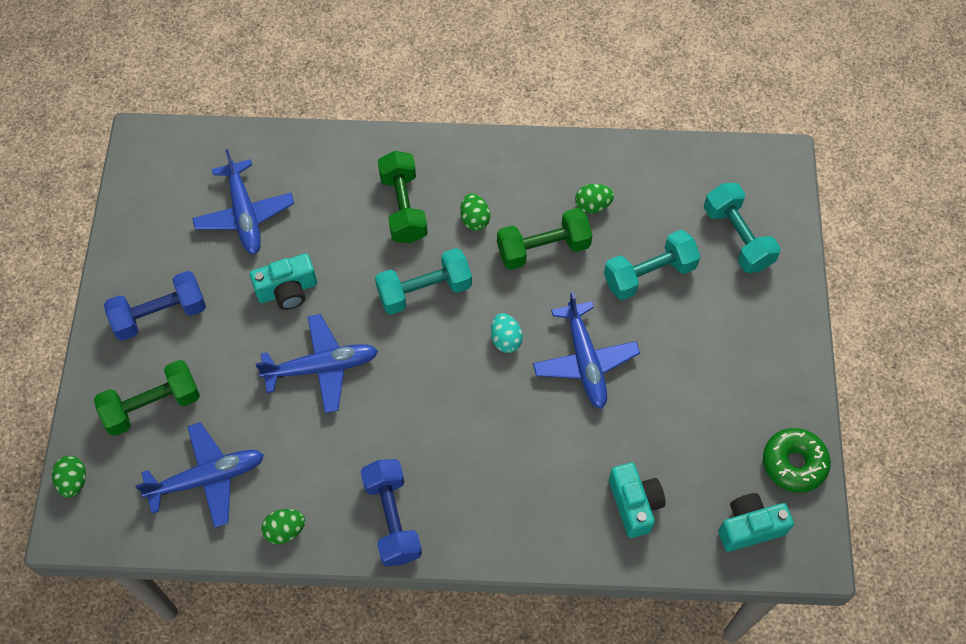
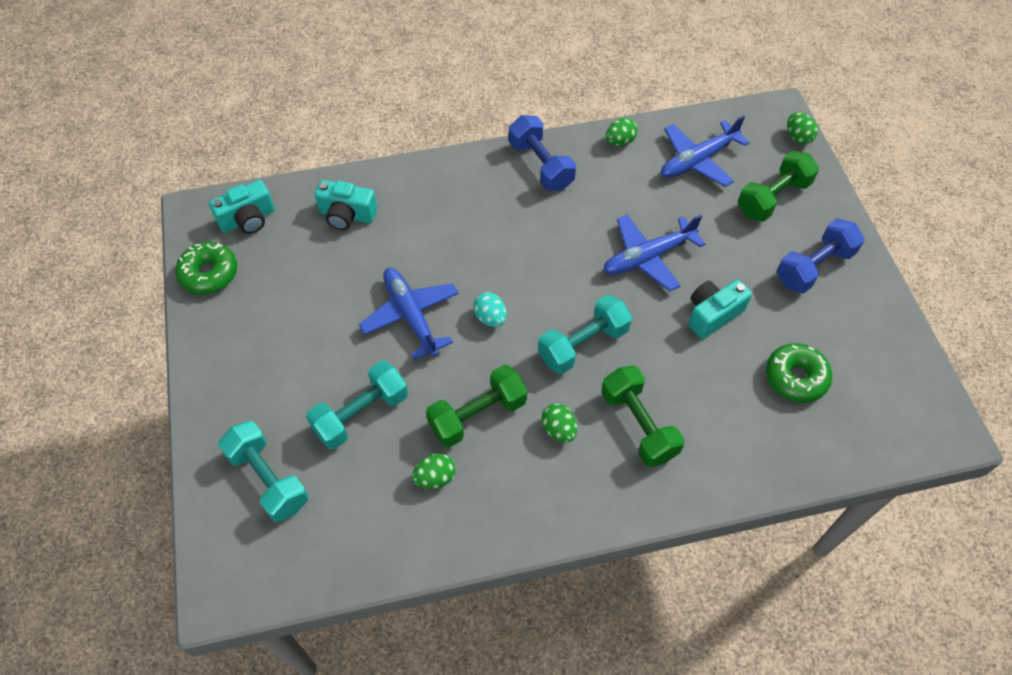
camera: 165 degrees right, 5 degrees down
(244, 214) = (795, 378): blue plane -> green donut
(634, 504) = (347, 215): turquoise camera -> turquoise camera turned 45 degrees counterclockwise

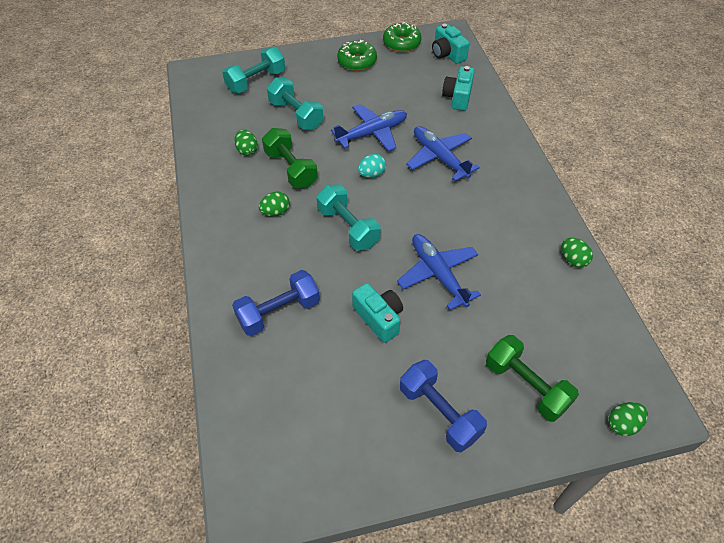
camera: 90 degrees right, 5 degrees down
(541, 165) = (530, 203): blue dumbbell -> blue dumbbell (279, 312)
(638, 425) = (275, 259): green dumbbell -> none
(698, 160) = (564, 322): blue plane -> blue plane (440, 158)
(795, 378) = (312, 377): green donut -> green donut (357, 61)

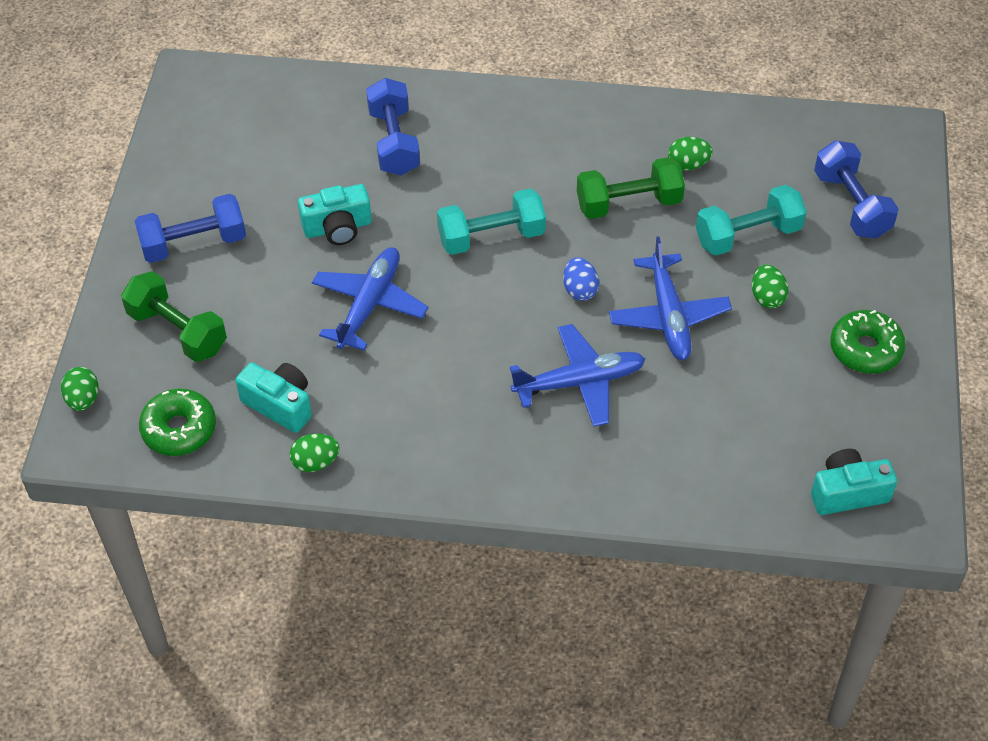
camera: 110 degrees right, 0 degrees up
(256, 81) = (851, 205): turquoise dumbbell -> blue dumbbell
(275, 212) = (553, 171): green egg -> green egg (767, 297)
(371, 174) = (580, 290): turquoise egg -> blue egg
(401, 43) = (903, 432): green donut -> green donut (179, 429)
(438, 274) = (369, 305): blue plane -> blue plane turned 60 degrees counterclockwise
(458, 97) = (716, 461): turquoise camera -> turquoise camera (280, 405)
(526, 386) = (177, 331): green dumbbell -> green dumbbell turned 60 degrees clockwise

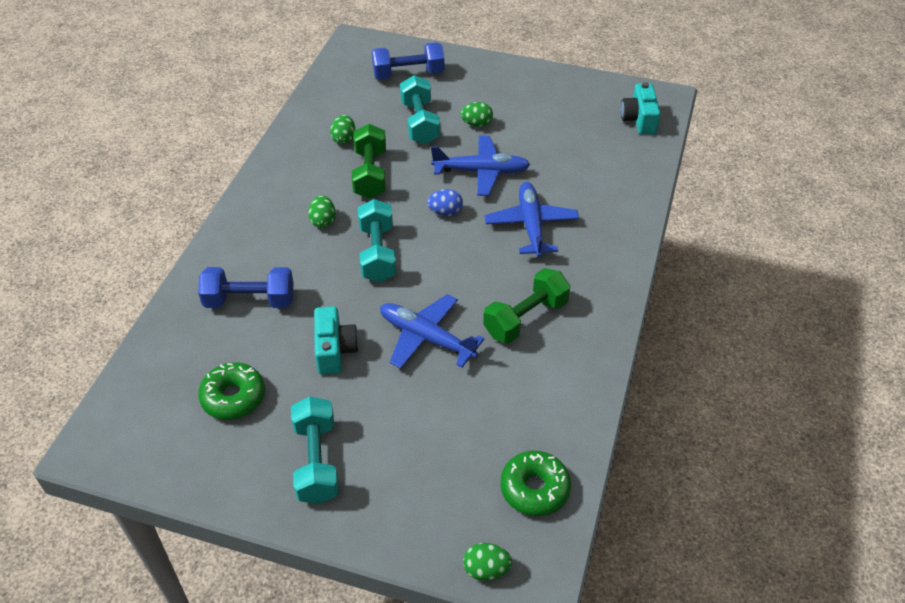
camera: 80 degrees left, 5 degrees down
(177, 331) = (421, 482): green dumbbell -> green dumbbell (525, 318)
(194, 243) = (317, 461): blue dumbbell -> turquoise dumbbell
(280, 405) = (520, 410): turquoise camera -> none
(315, 462) = (583, 391): green egg -> green egg (323, 221)
(865, 349) = (529, 91): green donut -> green donut (233, 397)

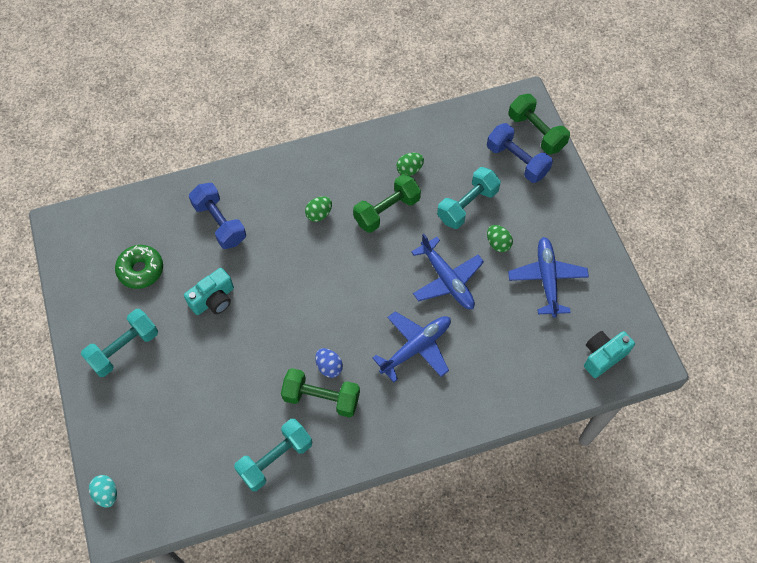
camera: 55 degrees right, 15 degrees up
(377, 253) = (314, 267): turquoise dumbbell -> turquoise dumbbell (275, 459)
(393, 50) = (536, 132): none -> green dumbbell
(427, 338) = (261, 347): blue plane -> blue plane (547, 279)
(445, 212) = (386, 283): blue egg -> blue egg (329, 367)
(486, 569) = (106, 494): green egg -> turquoise egg
(534, 489) = (182, 488): green donut -> none

